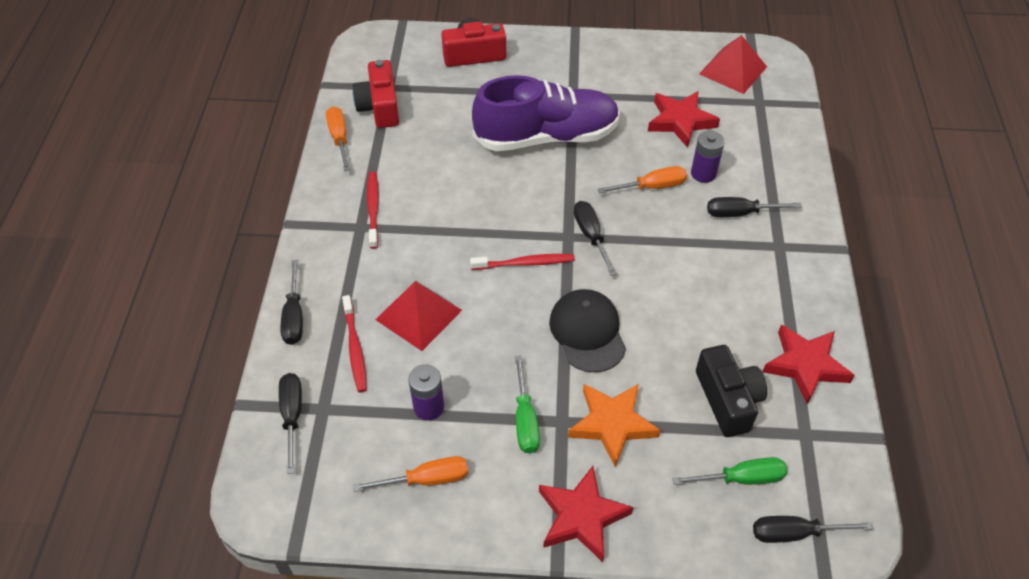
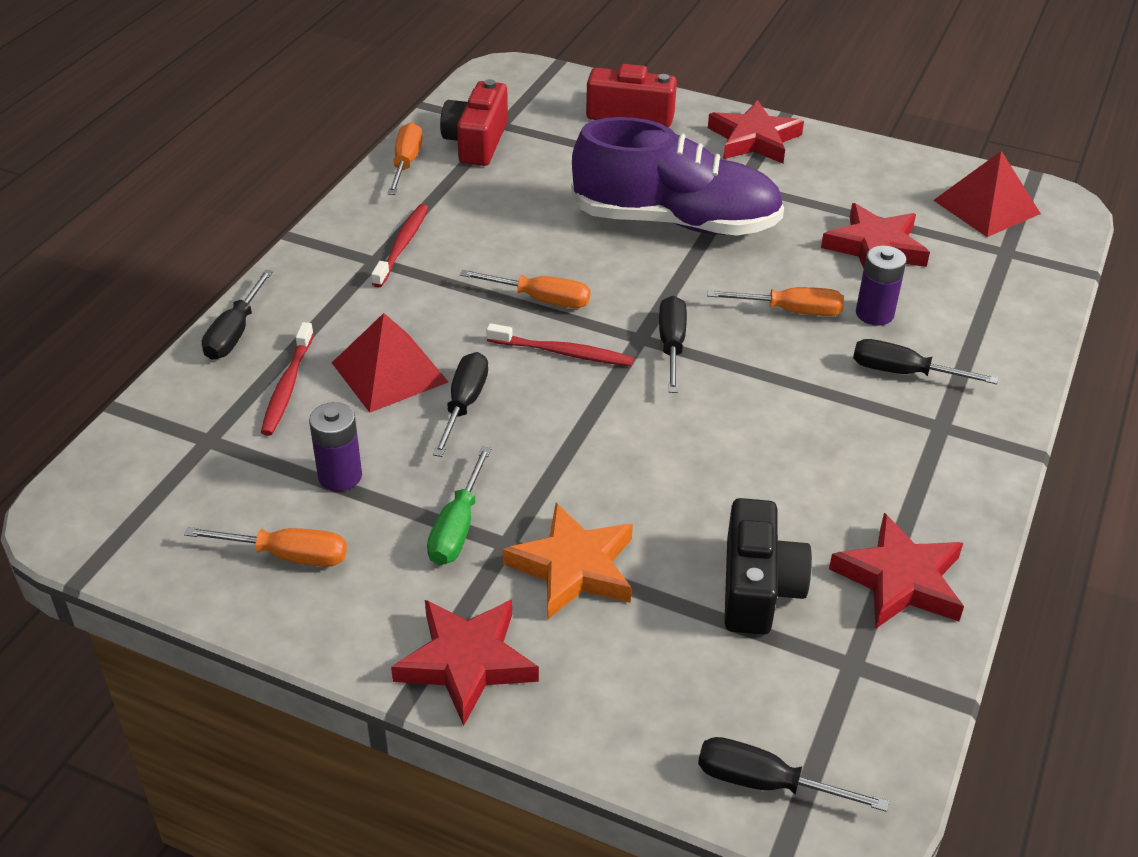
camera: 20 degrees right, 10 degrees down
(292, 416) = (166, 437): black screwdriver -> black screwdriver (464, 404)
(489, 225) = (540, 299): none -> orange screwdriver
(565, 55) = (754, 139): none -> red star
(587, 332) = (602, 452): black cap -> none
(741, 478) = (722, 689): green screwdriver -> none

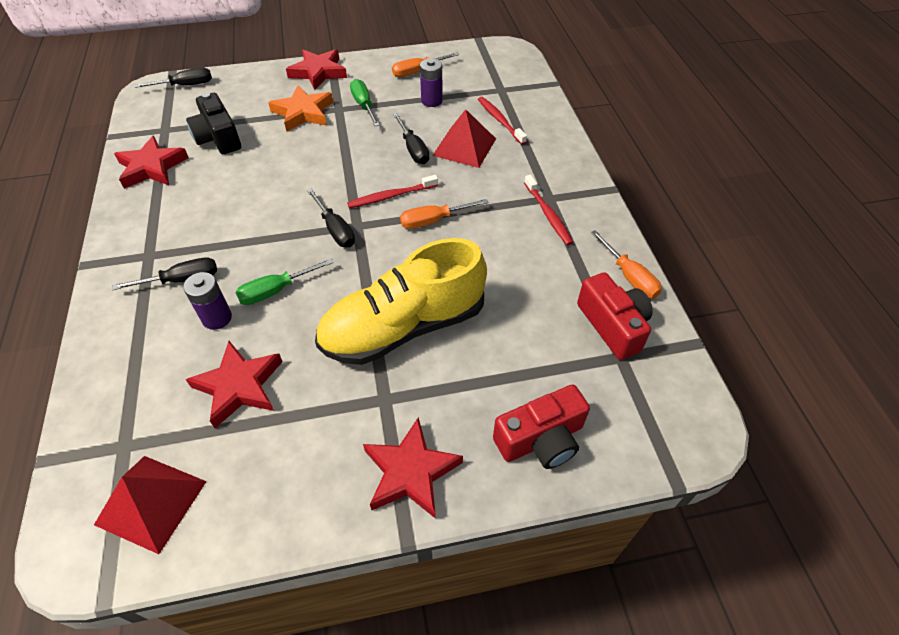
camera: 145 degrees right, 10 degrees up
(235, 332) = (557, 130): black screwdriver -> none
(676, 222) = (403, 327): purple shoe -> yellow shoe
(790, 311) = (276, 290): orange screwdriver -> green screwdriver

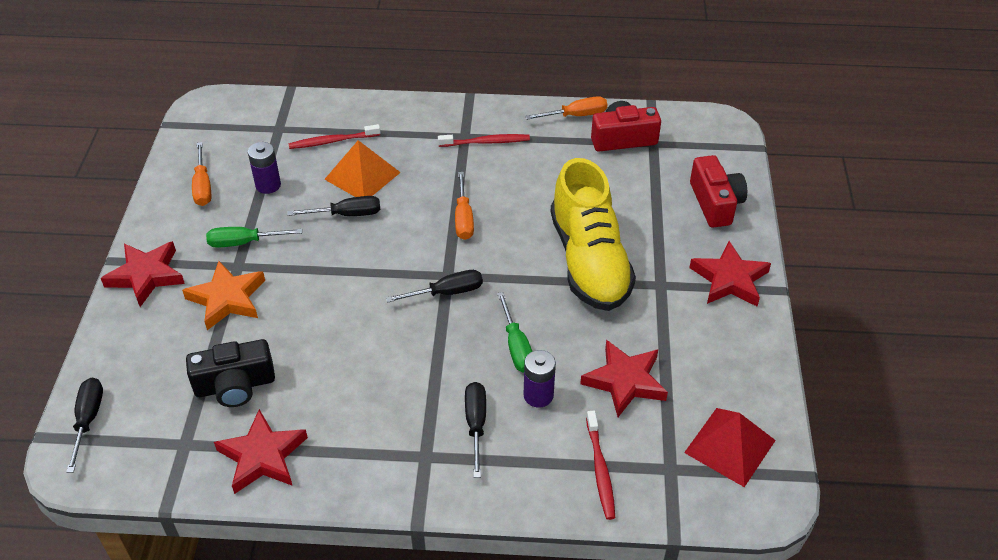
camera: 75 degrees left, 5 degrees down
(391, 196) = (415, 243): red toothbrush -> red toothbrush (600, 470)
(464, 147) = (362, 175): red pyramid -> orange pyramid

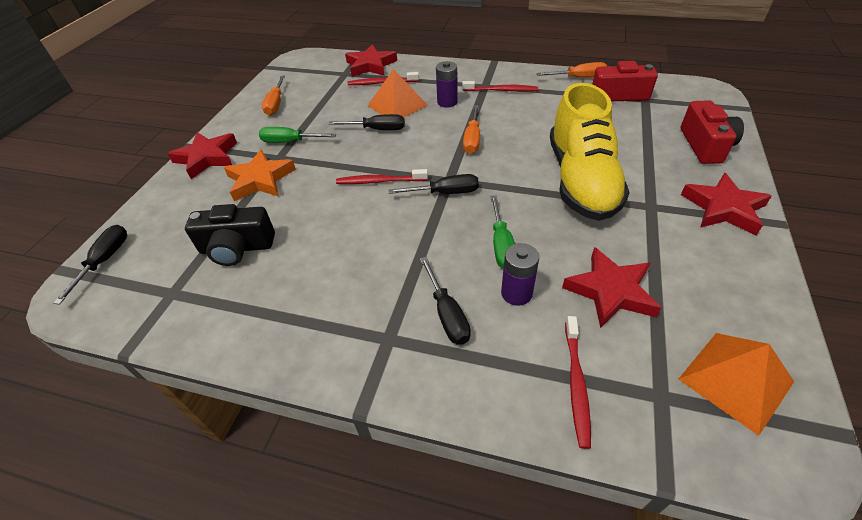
camera: 15 degrees right, 0 degrees up
(262, 456) = (233, 315): red star -> red star (370, 65)
(268, 185) = (323, 106): purple battery -> purple battery (447, 102)
(369, 286) = (379, 181): none -> red toothbrush
(476, 425) = (447, 314): black screwdriver -> black screwdriver turned 150 degrees clockwise
(729, 446) = (735, 380): red pyramid -> orange pyramid

